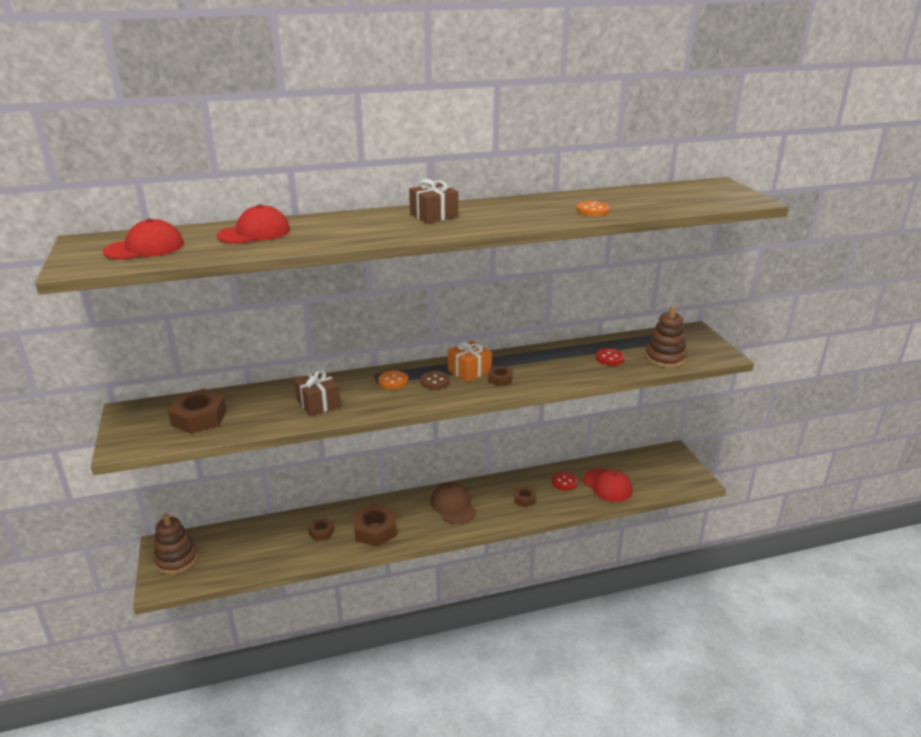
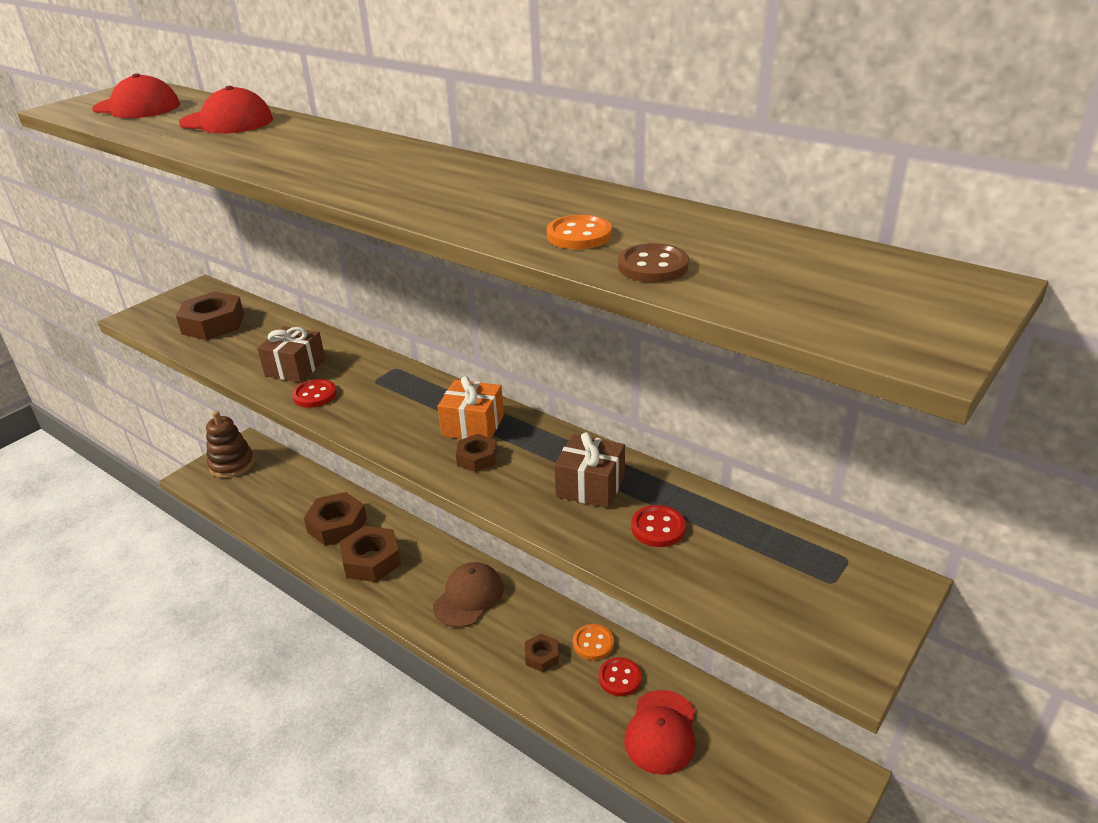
camera: 55 degrees right, 5 degrees up
(321, 532) = (337, 525): brown nut -> brown nut, size x1.87
(363, 406) = (315, 395): none -> red button
(393, 381) = (389, 387): orange button -> orange button (593, 643)
(434, 215) = (398, 163): brown gift -> brown gift (590, 486)
(435, 381) = (418, 414): brown button -> brown button (653, 266)
(665, 358) = (736, 589): brown stacking toy -> none

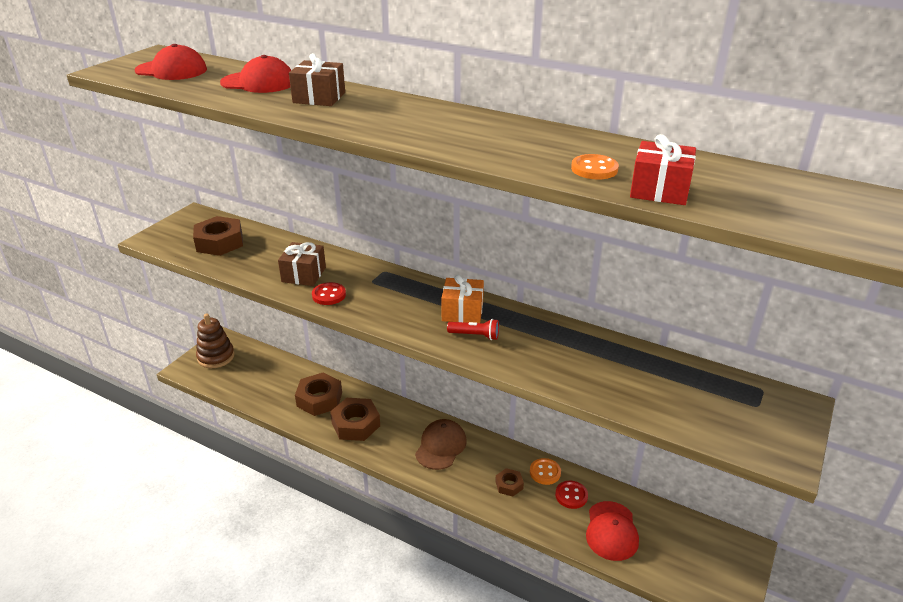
camera: 10 degrees left, 0 degrees up
(477, 458) = (475, 335): brown nut -> red flashlight
(590, 486) = (567, 351): brown gift -> brown gift (319, 98)
(653, 266) = (659, 190): brown button -> red gift
(658, 528) = (626, 377): red button -> none

